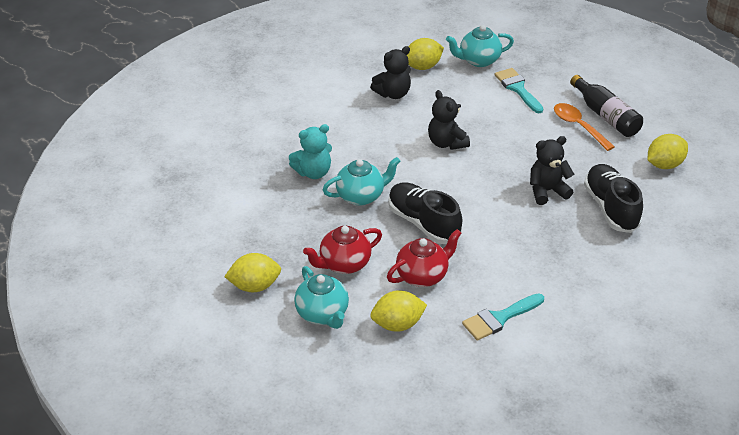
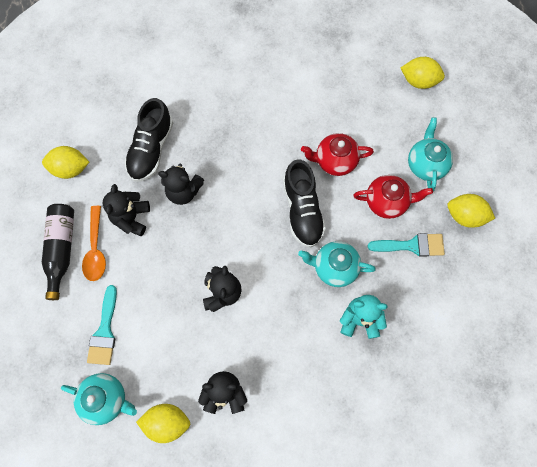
camera: 150 degrees left, 30 degrees up
(397, 324) = (377, 129): yellow lemon -> yellow lemon (418, 81)
(499, 318) = (305, 99): turquoise brush -> turquoise brush (411, 245)
(572, 155) = (131, 218): none -> black teddy bear

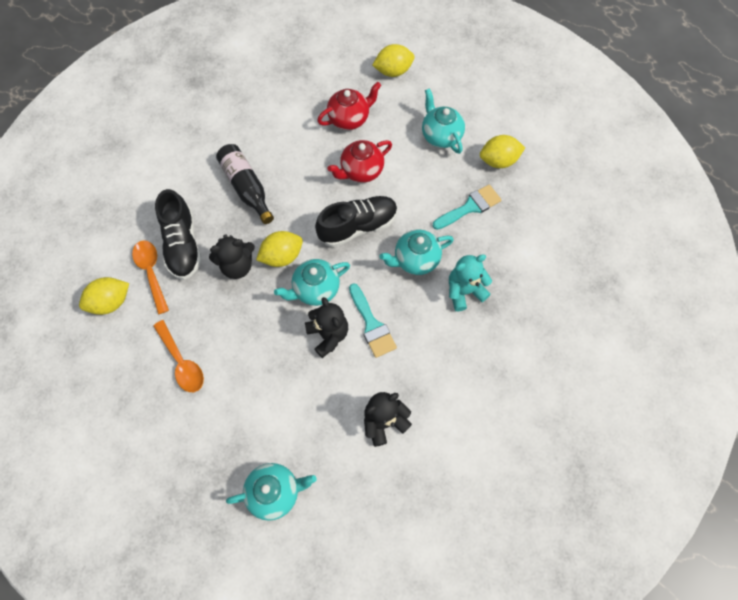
camera: 30 degrees left, 5 degrees down
(62, 249) = (146, 380): black bottle -> black bottle (246, 187)
(104, 331) = (236, 431): turquoise brush -> turquoise brush (371, 324)
(114, 160) = (151, 272): none -> orange spoon
(131, 218) = (200, 315): black teddy bear -> none
(167, 422) = (346, 478): yellow lemon -> yellow lemon (282, 256)
(234, 247) = (315, 289): none -> turquoise teapot
(302, 210) = (358, 226): black shoe -> black shoe turned 75 degrees counterclockwise
(387, 202) = (427, 182): red teapot -> red teapot (349, 118)

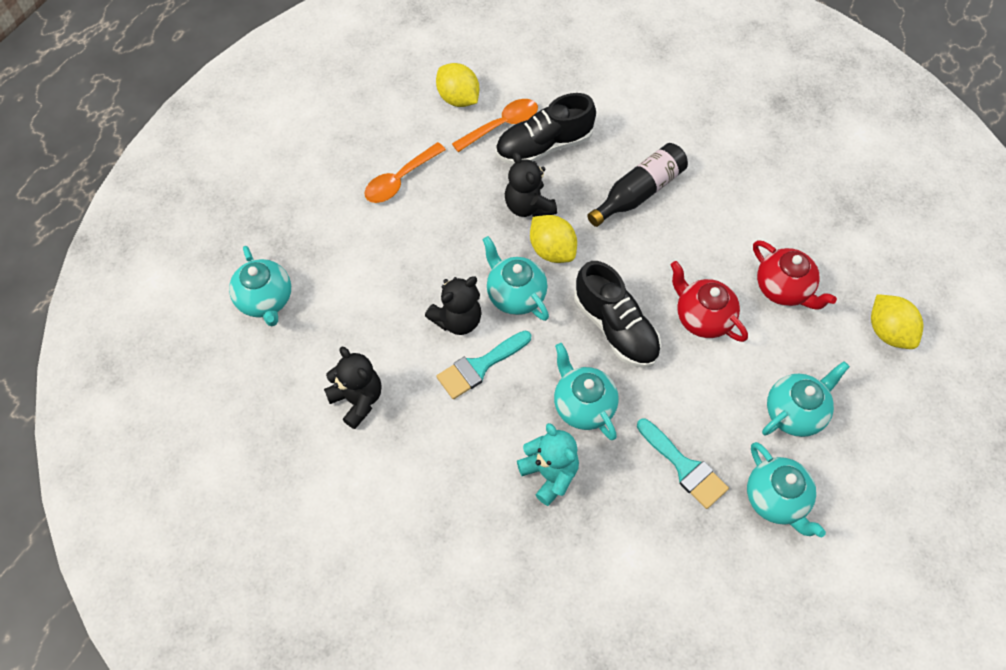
camera: 80 degrees right, 5 degrees down
(498, 161) = (776, 499): yellow lemon -> turquoise teapot

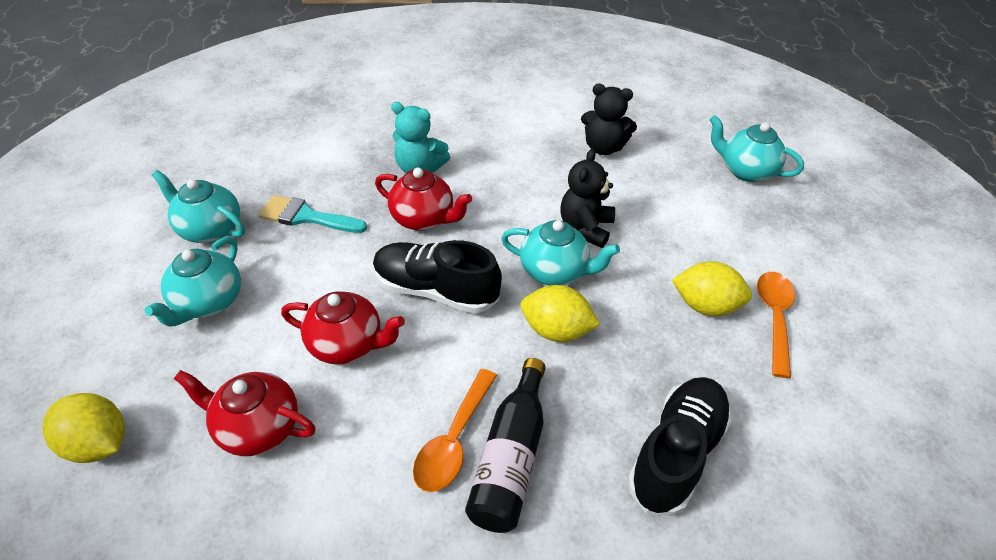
camera: 145 degrees right, 15 degrees down
(458, 98) = (840, 458): yellow lemon -> yellow lemon (705, 305)
(480, 366) = (534, 206): turquoise brush -> none
(502, 125) = (751, 451): orange spoon -> orange spoon (453, 440)
(528, 206) = (622, 364): black teddy bear -> none
(583, 405) = (424, 219): turquoise teapot -> red teapot

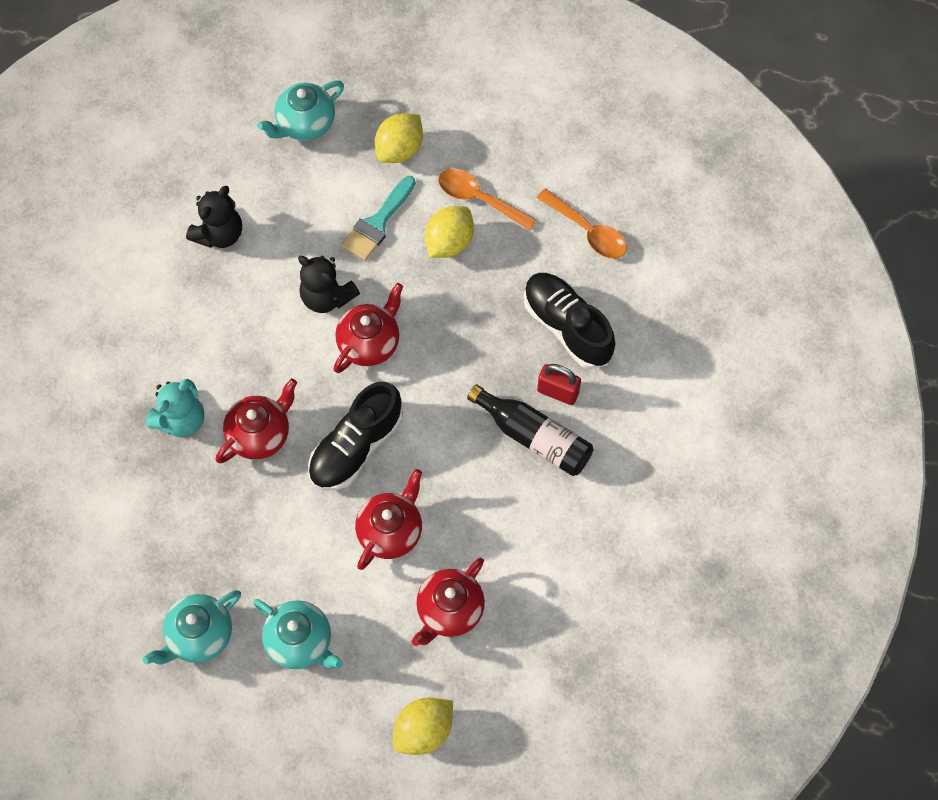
camera: 70 degrees left, 20 degrees up
(307, 217) = (215, 541): turquoise brush -> turquoise brush (377, 223)
(453, 440) = (507, 472): orange spoon -> orange spoon (587, 231)
(555, 271) = (370, 342): turquoise teapot -> red teapot
(556, 330) = (433, 365): yellow lemon -> yellow lemon (400, 149)
(583, 468) = (557, 392): none -> red padlock

